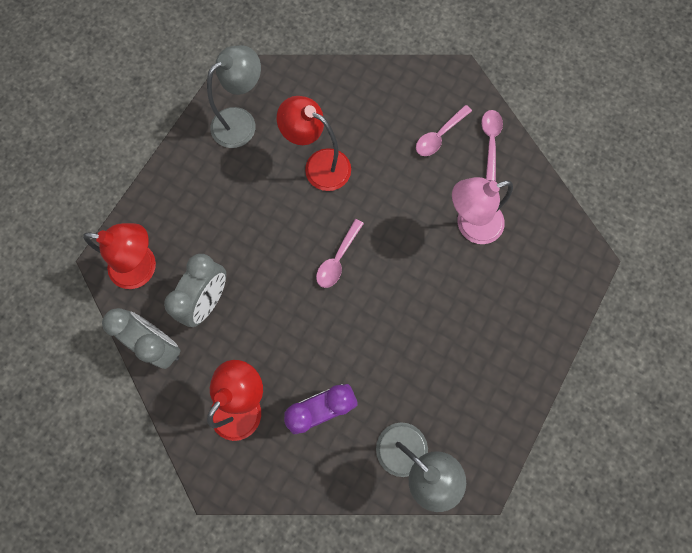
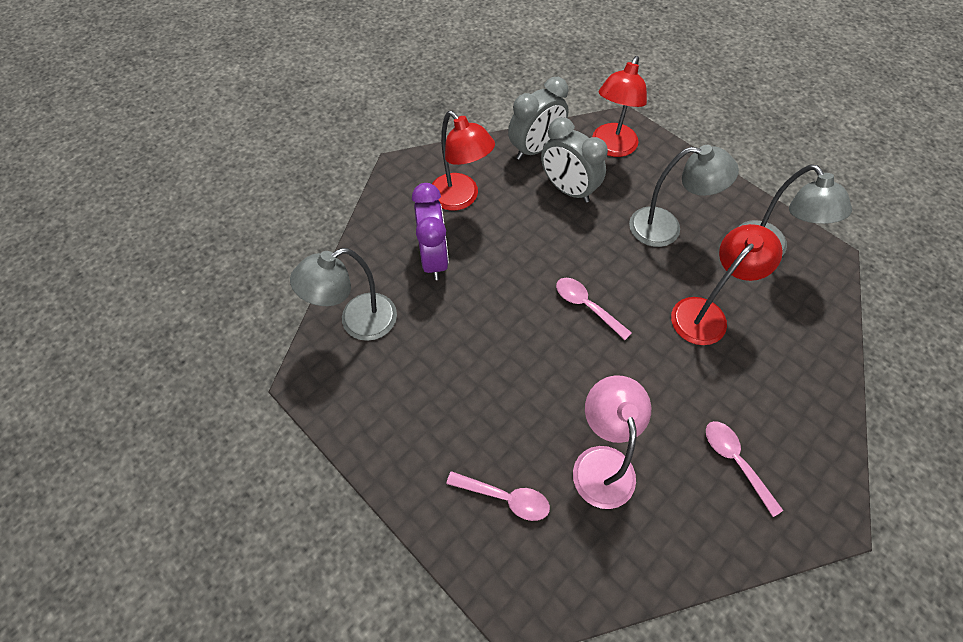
camera: 105 degrees right, 15 degrees down
(236, 205) = (666, 228): none -> grey lamp
(490, 141) = (722, 529): pink spoon -> pink spoon (505, 497)

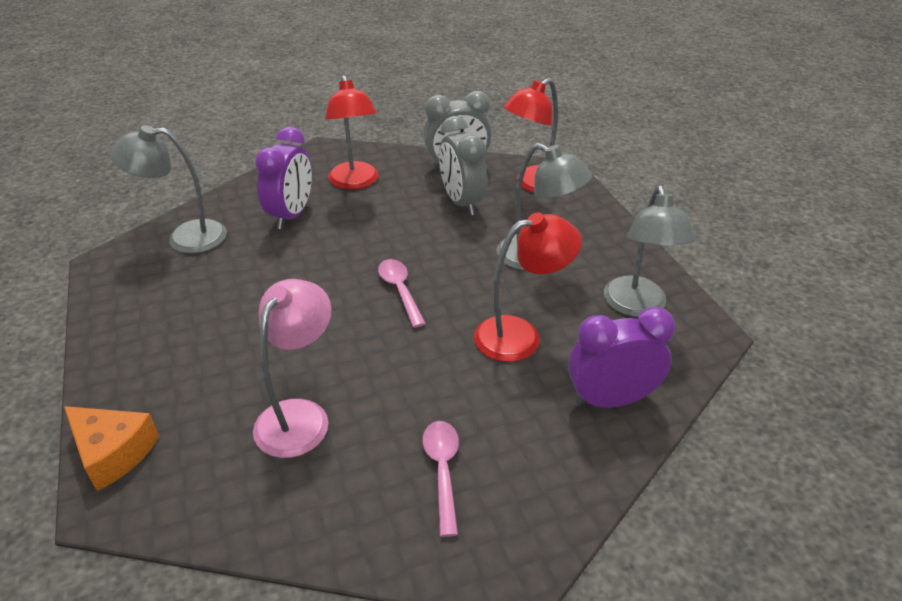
camera: 25 degrees right, 20 degrees down
(486, 565) = (113, 452): none -> orange cheese
(505, 497) = (182, 407): pink spoon -> none
(803, 346) = (611, 400): none -> purple clock

